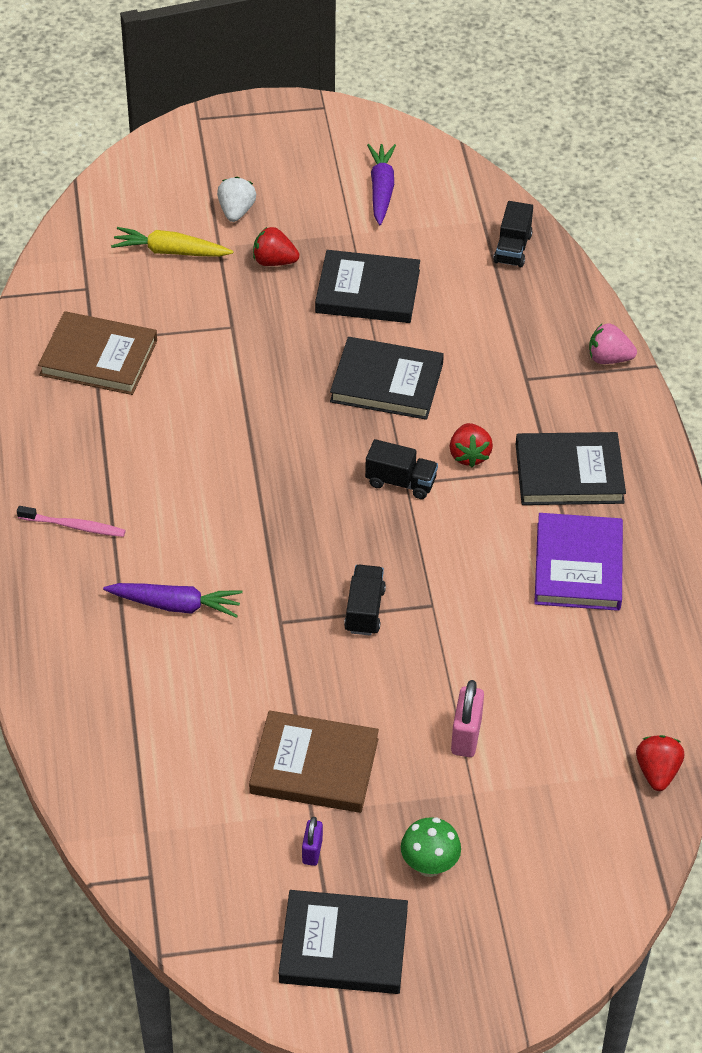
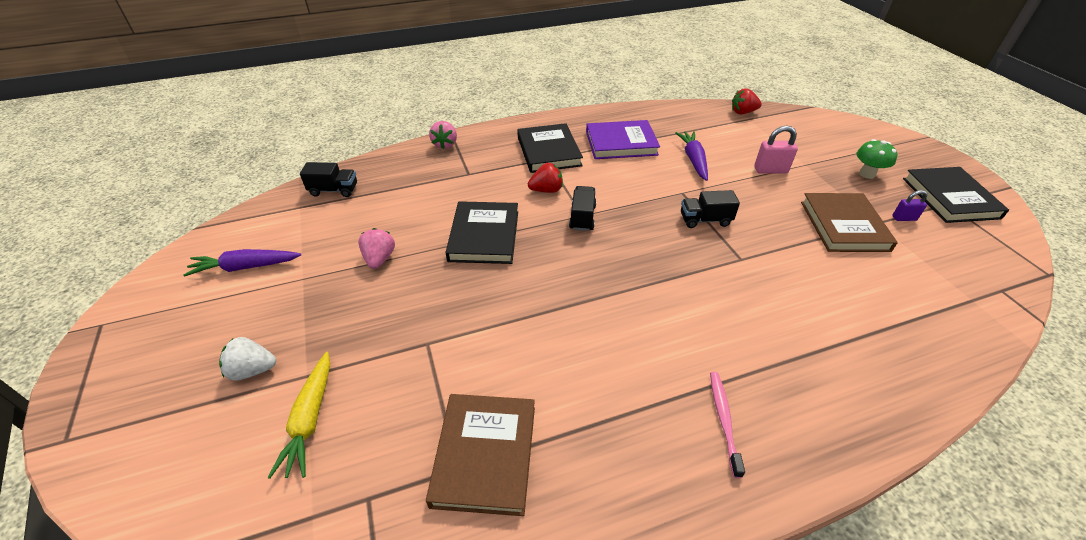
camera: 100 degrees left, 5 degrees down
(175, 605) = (765, 322): purple carrot -> purple carrot (693, 160)
(274, 261) = (335, 326): red strawberry -> none
(367, 292) = (379, 259): black book -> pink strawberry

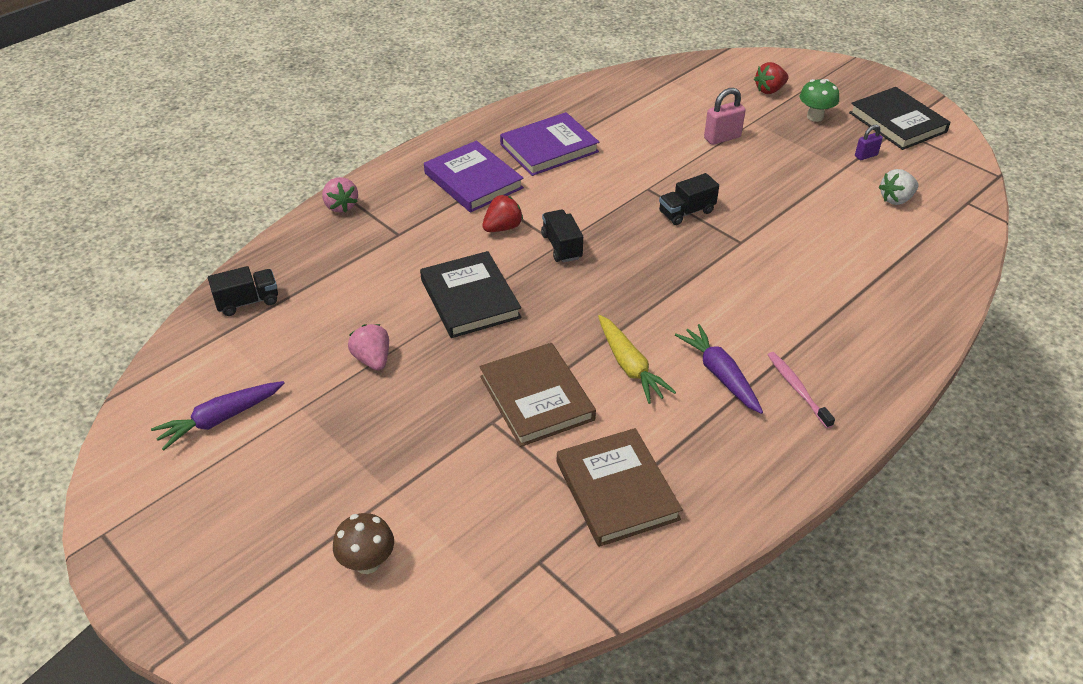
camera: 25 degrees left, 0 degrees up
(238, 431) = (367, 562): none -> brown mushroom
(253, 370) = (331, 509): white strawberry -> white strawberry (896, 199)
(310, 419) = (431, 526): yellow carrot -> yellow carrot (629, 366)
(548, 151) = (473, 181): black book -> purple book
(693, 160) = (638, 147): purple carrot -> purple carrot (720, 375)
(743, 112) = (660, 74): red strawberry -> red strawberry (769, 90)
(844, 226) = (817, 179): brown book -> brown book (536, 398)

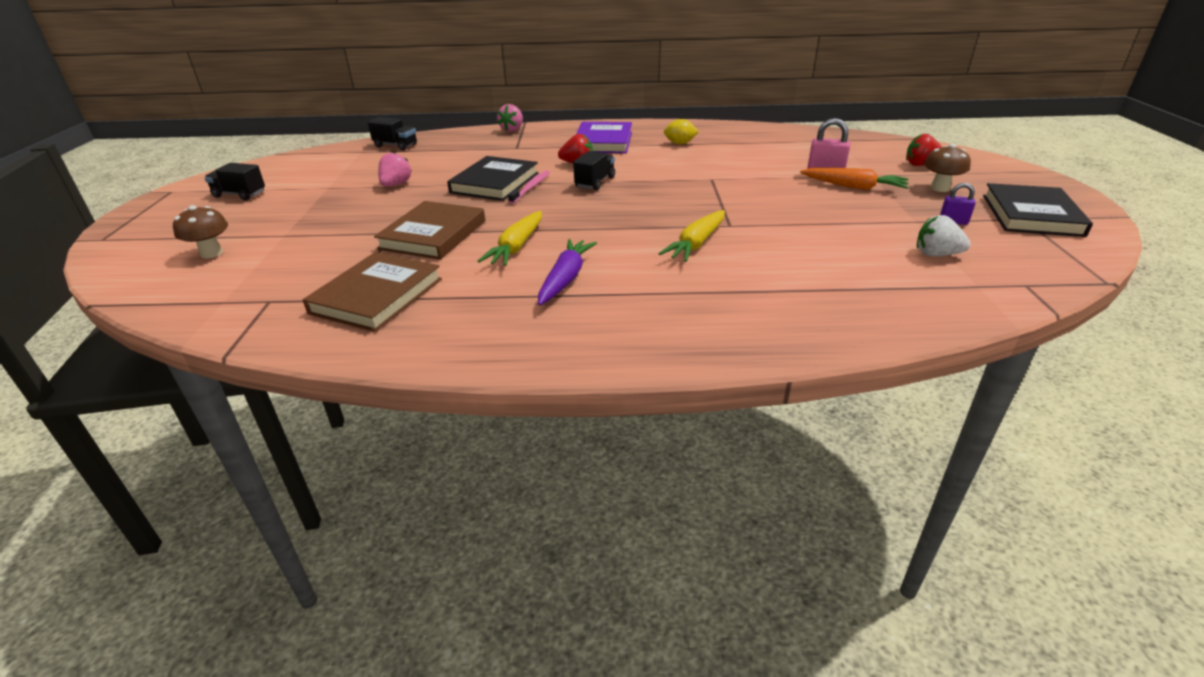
camera: 45 degrees right, 10 degrees down
(221, 419) = (292, 177): purple carrot -> none
(549, 148) = (680, 143): purple book -> yellow lemon
(686, 212) = (717, 197): black truck -> black truck (239, 194)
(749, 278) = (696, 244): none -> yellow carrot
(760, 144) = (853, 187): none -> orange carrot
(797, 389) = (606, 314): pink toothbrush -> pink toothbrush (531, 187)
(815, 117) = (940, 188): green mushroom -> brown mushroom

